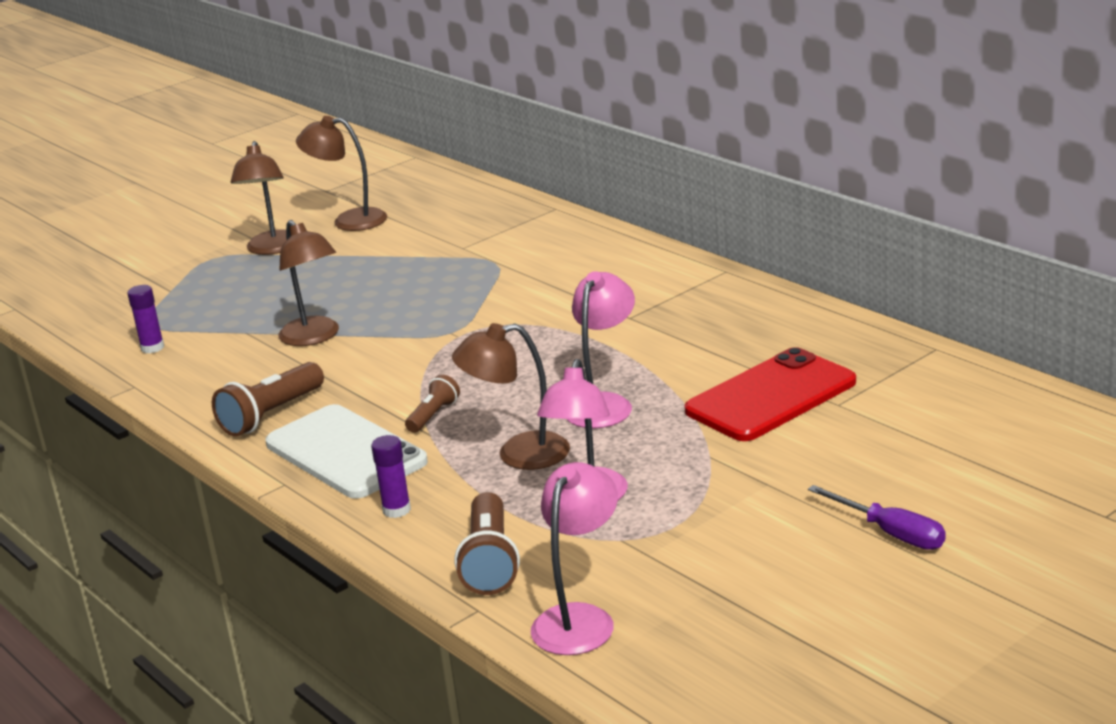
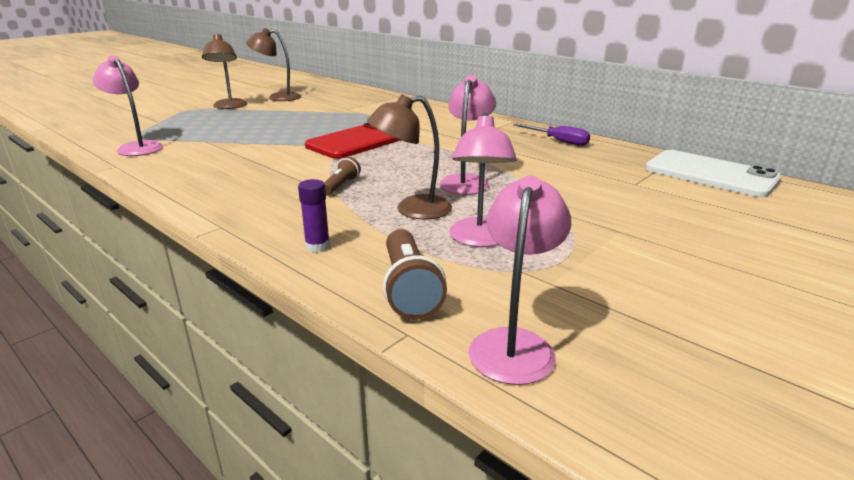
camera: 10 degrees left, 0 degrees up
(152, 348) = (137, 147): purple glue stick -> pink lamp
(271, 415) = (216, 183): brown flashlight -> none
(314, 337) = (253, 144): brown lamp -> none
(345, 453) = (273, 207): white phone -> white phone (710, 174)
(771, 396) = (584, 179): red phone -> red phone (358, 141)
(890, 533) = (751, 267): purple screwdriver -> purple screwdriver (558, 141)

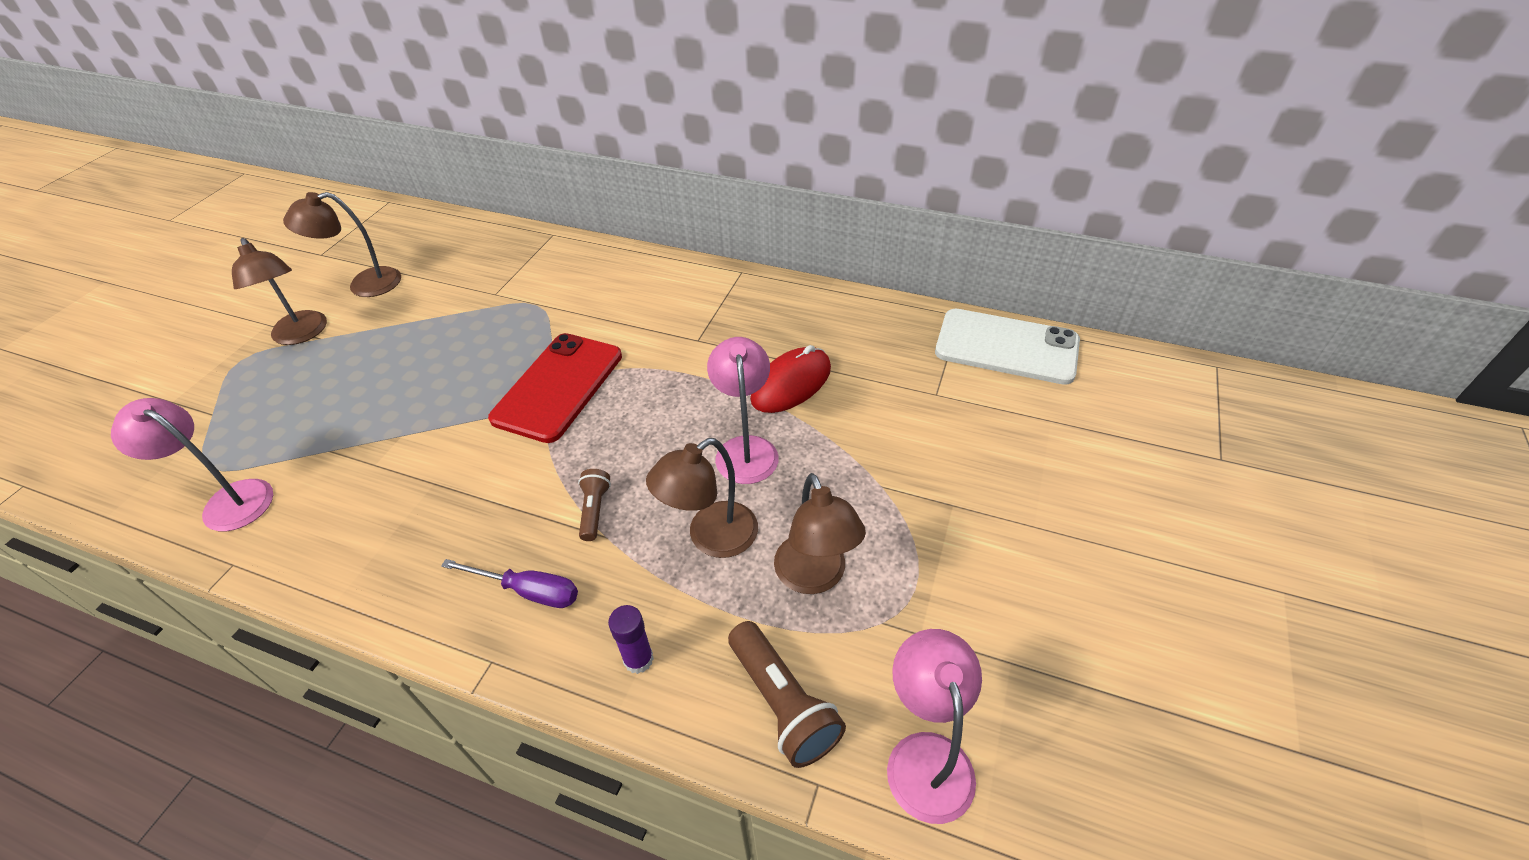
camera: 20 degrees left, 20 degrees up
(479, 240) = (815, 577): pink lamp -> brown lamp
(520, 163) = (791, 384): none -> red mouse
(558, 141) = (816, 313): purple screwdriver -> purple screwdriver (528, 591)

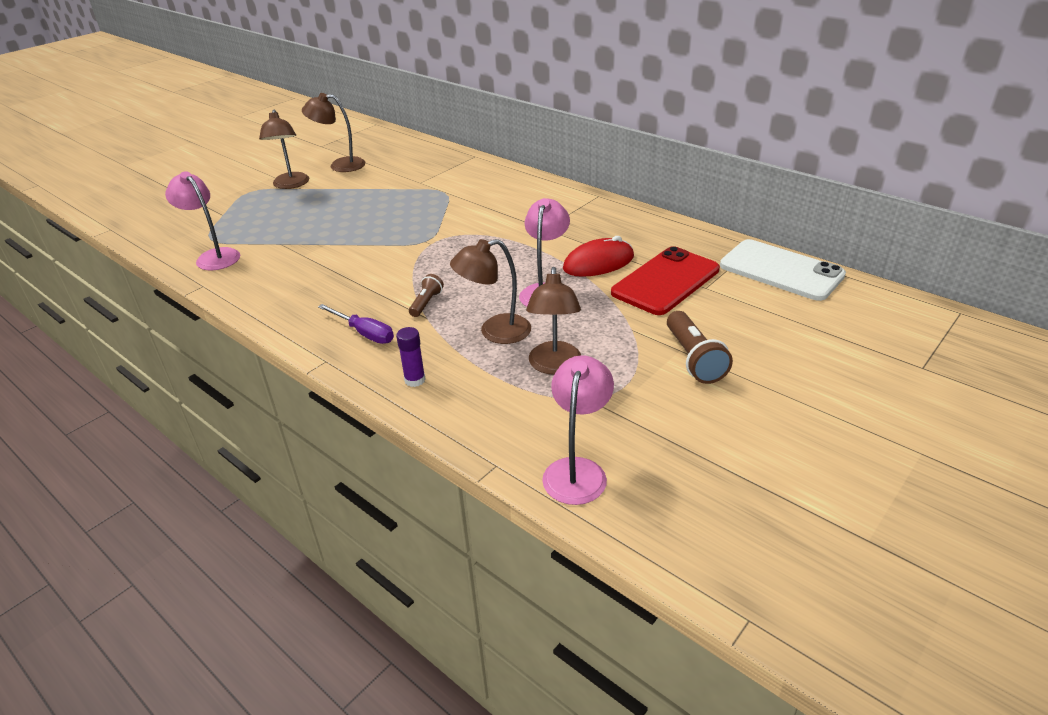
camera: 20 degrees right, 10 degrees down
(558, 387) = (436, 237): red phone -> red phone (665, 281)
(782, 703) = (495, 422): brown flashlight -> brown flashlight (693, 359)

